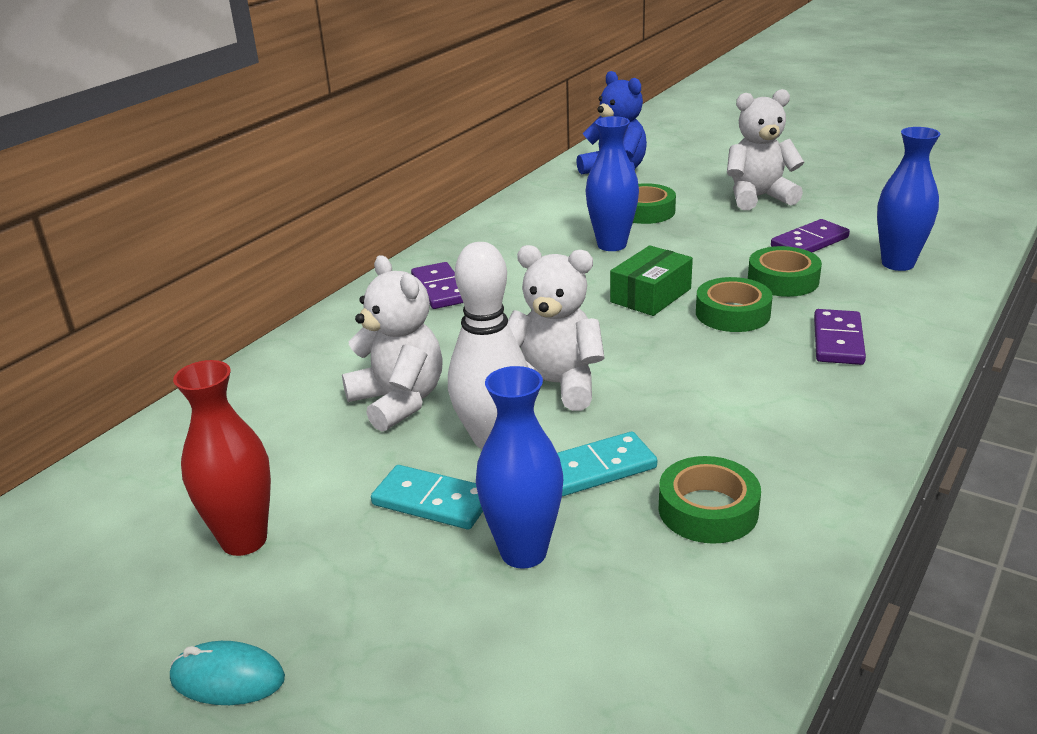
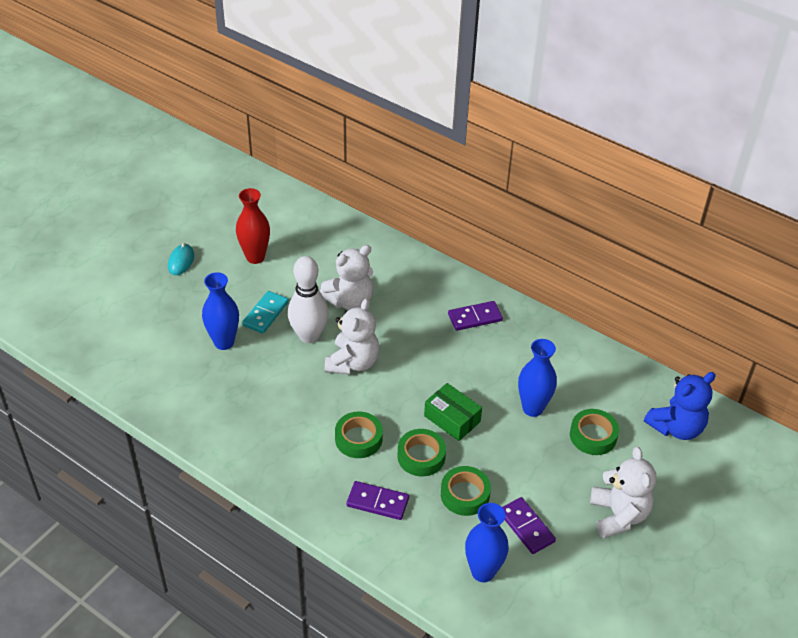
camera: 90 degrees right, 15 degrees up
(597, 468) = (276, 372): turquoise domino -> none
(708, 510) = (235, 408): green tape -> green tape (358, 439)

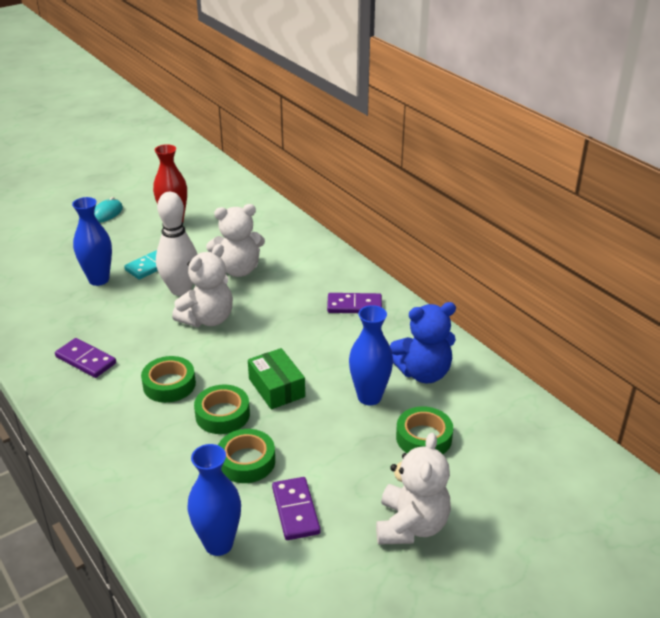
camera: 20 degrees right, 10 degrees down
(377, 502) = (150, 446): purple domino -> purple domino (86, 360)
(676, 427) = (527, 451): blue teddy bear -> blue teddy bear (423, 373)

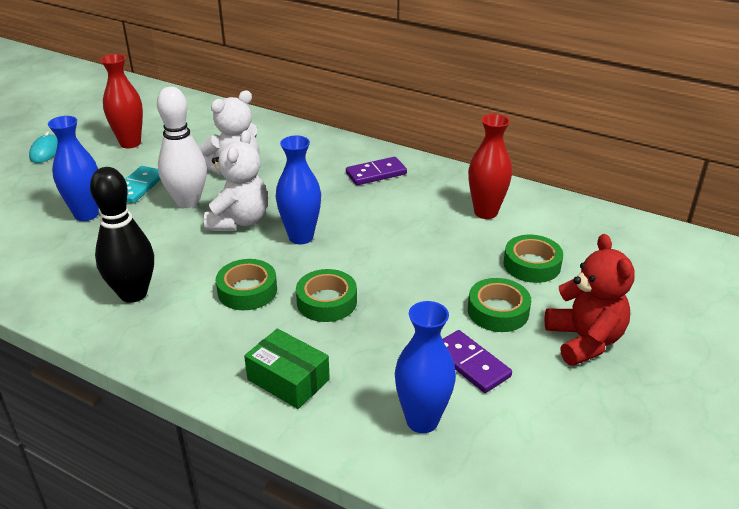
camera: 25 degrees left, 0 degrees up
(86, 360) = (133, 294): purple domino -> black bowling pin
(246, 461) = (386, 336): green tape -> green tape (498, 311)
(276, 388) = (361, 262): green box -> green box (288, 379)
(369, 397) = (455, 245): blue vase -> blue vase (301, 237)
(411, 525) = (584, 340): white teddy bear -> red teddy bear
(423, 373) = (485, 212): blue teddy bear -> red vase

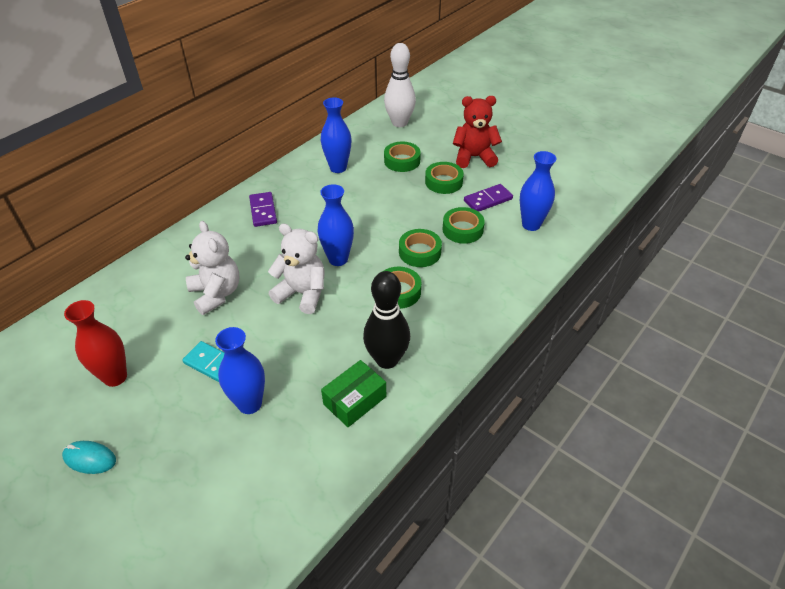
camera: 80 degrees left, 10 degrees up
(188, 202) = (258, 327): white bowling pin -> white bowling pin (399, 123)
(288, 379) = (494, 276): green box -> green box (355, 400)
(387, 340) = (462, 229): none -> green tape
(485, 212) = (338, 168): red vase -> blue vase

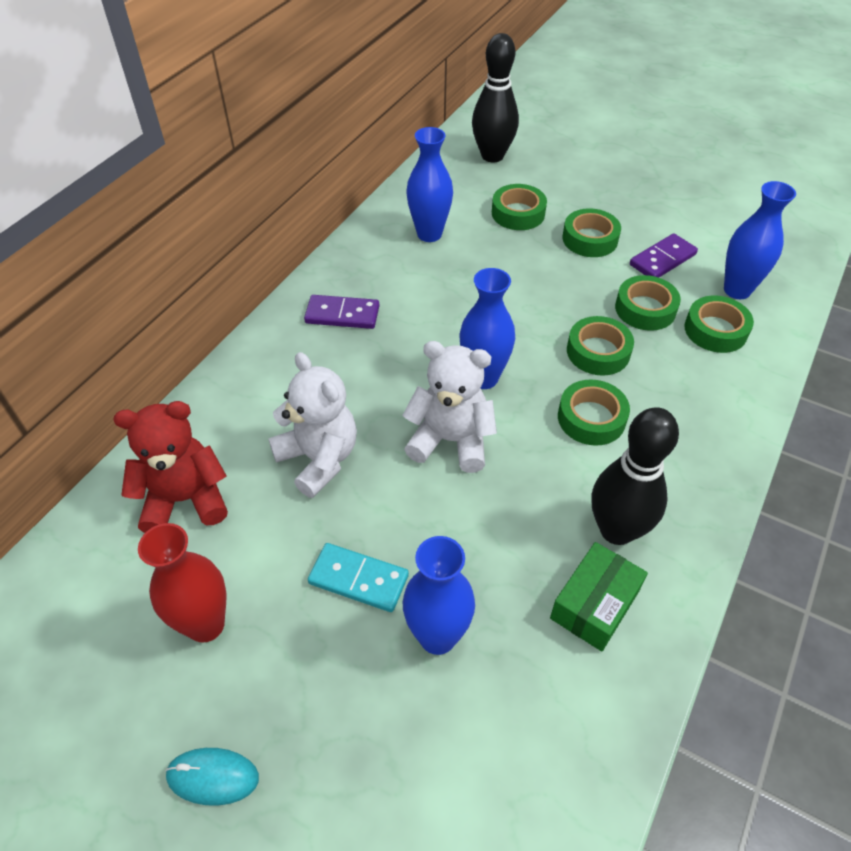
camera: 10 degrees left, 5 degrees up
(263, 211) = (342, 314): purple domino -> purple domino turned 60 degrees counterclockwise
(399, 123) = (492, 156): white bowling pin -> black bowling pin
(474, 157) = (618, 197): red teddy bear -> red teddy bear (185, 499)
(505, 248) = (715, 330): none -> green tape

